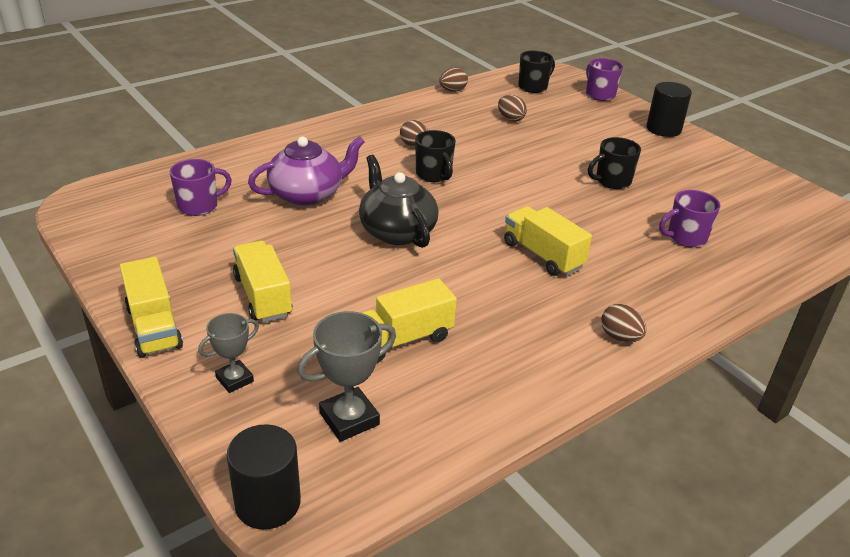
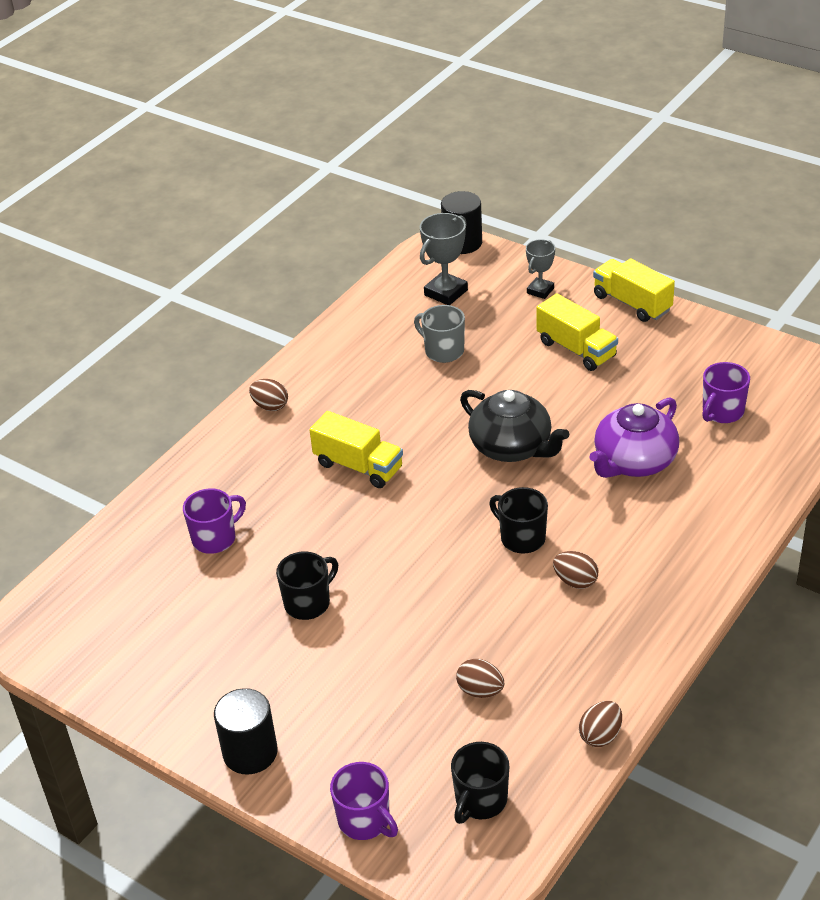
camera: 165 degrees right, 5 degrees up
(402, 339) = (443, 351): yellow truck -> grey mug

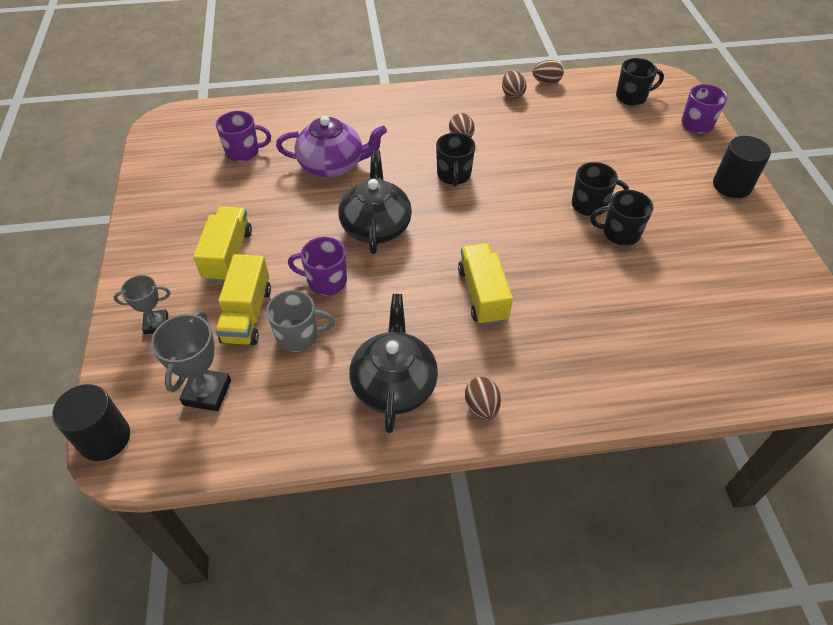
camera: 135 degrees left, 10 degrees up
(215, 538) = (640, 323): purple mug -> purple mug (325, 281)
(342, 375) = (394, 384): none -> black teapot
(365, 610) = (590, 205): none -> black mug
(443, 351) = (299, 336): grey mug -> grey mug turned 90 degrees counterclockwise
(446, 292) = (207, 392): grey trophy -> grey trophy turned 75 degrees counterclockwise
(480, 691) = (577, 130): brown egg -> brown egg (512, 94)
(632, 303) = (137, 256): yellow truck -> yellow truck (247, 315)

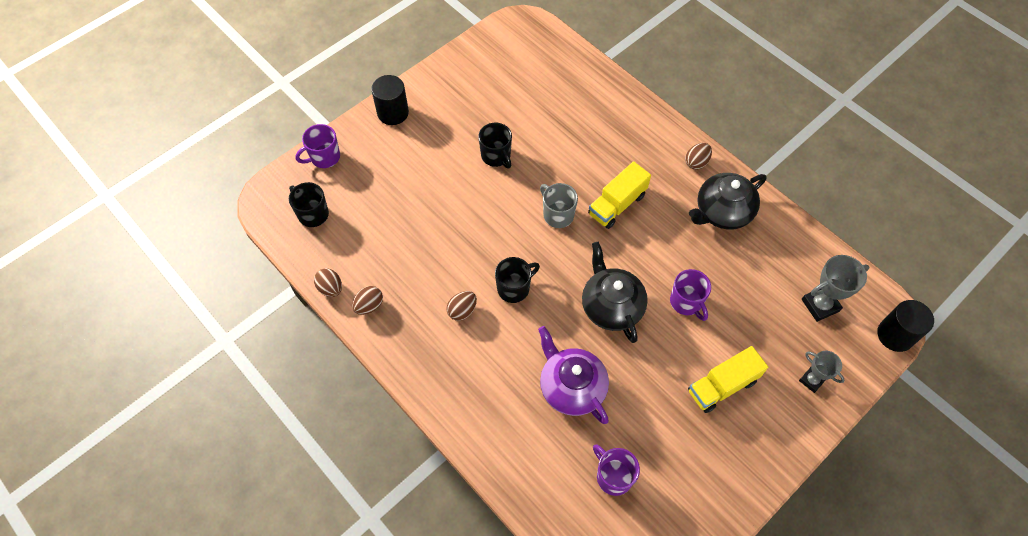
camera: 125 degrees left, 10 degrees up
(247, 315) = (753, 329): yellow truck -> none
(299, 336) = (739, 286): grey mug -> grey mug (557, 214)
(376, 226) = (611, 306): black teapot -> black teapot turned 105 degrees clockwise
(590, 205) = (479, 184): black mug -> none

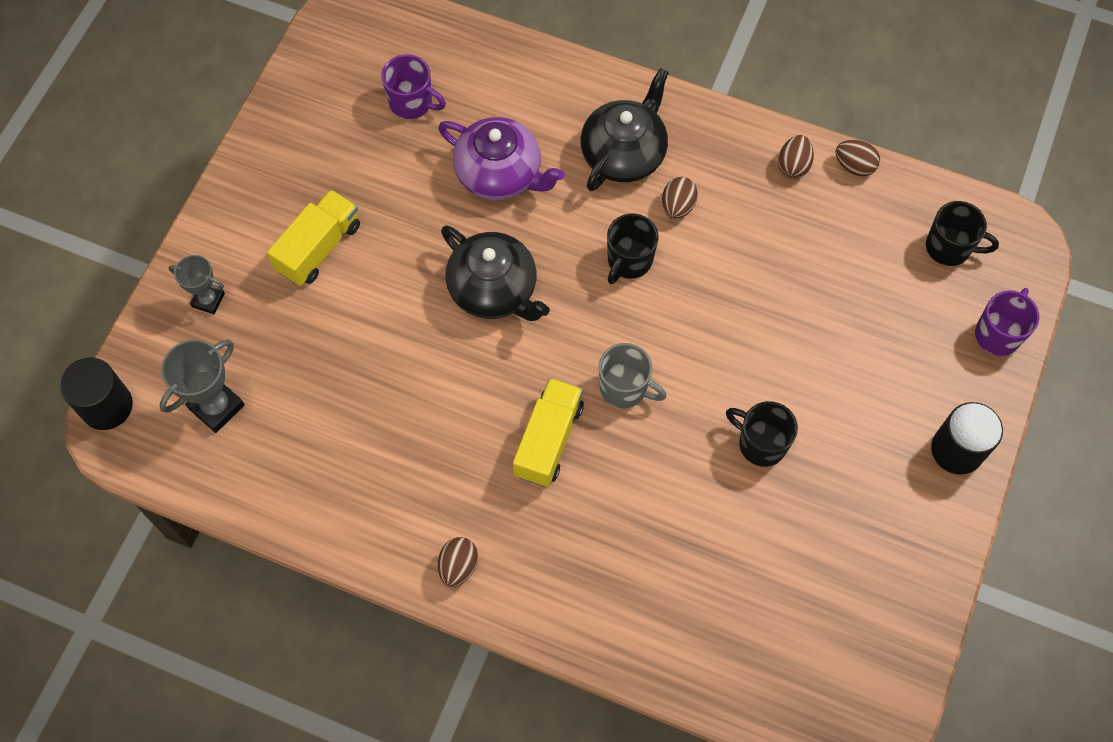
camera: 155 degrees right, 5 degrees up
(686, 302) = (398, 335): purple mug -> none
(722, 212) = (391, 495): black teapot -> black teapot (624, 153)

